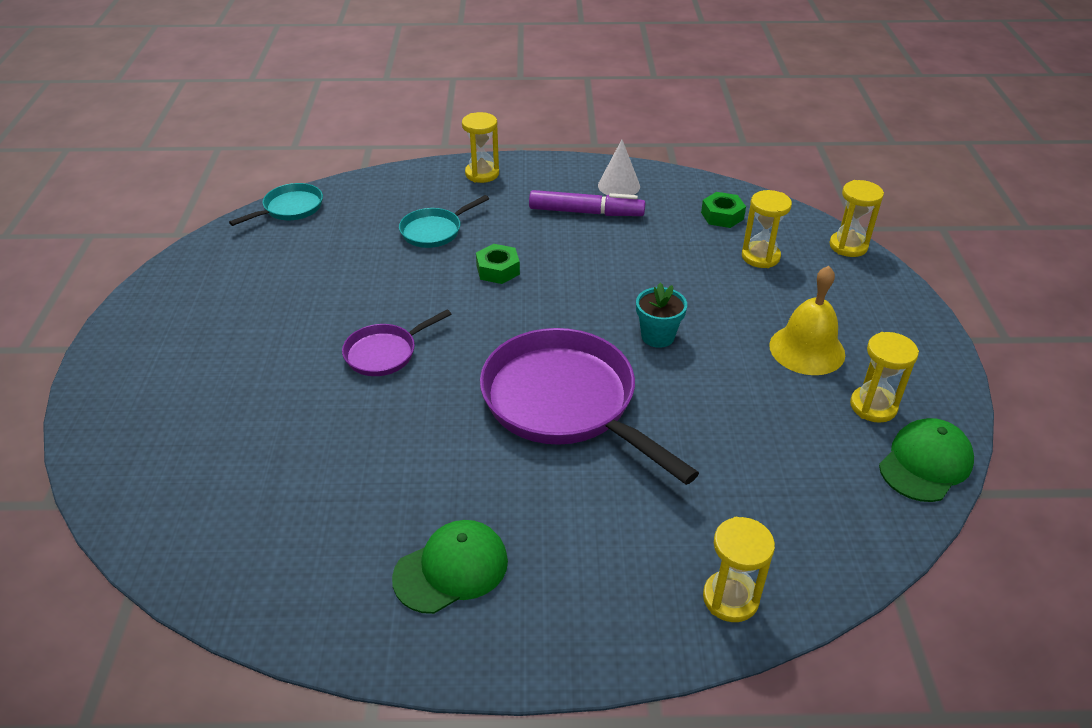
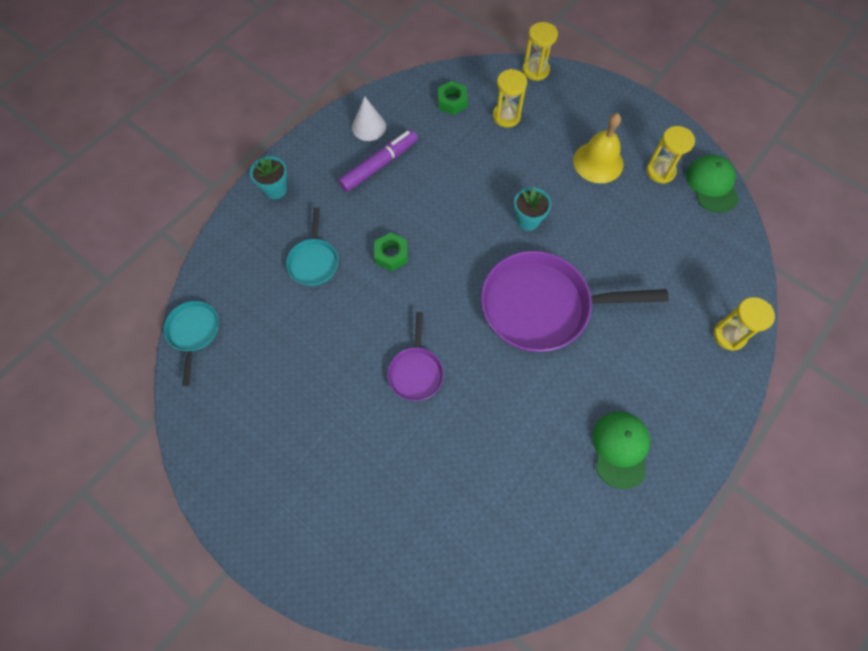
camera: 50 degrees left, 25 degrees up
(482, 174) = (275, 189): yellow hourglass -> turquoise flower pot

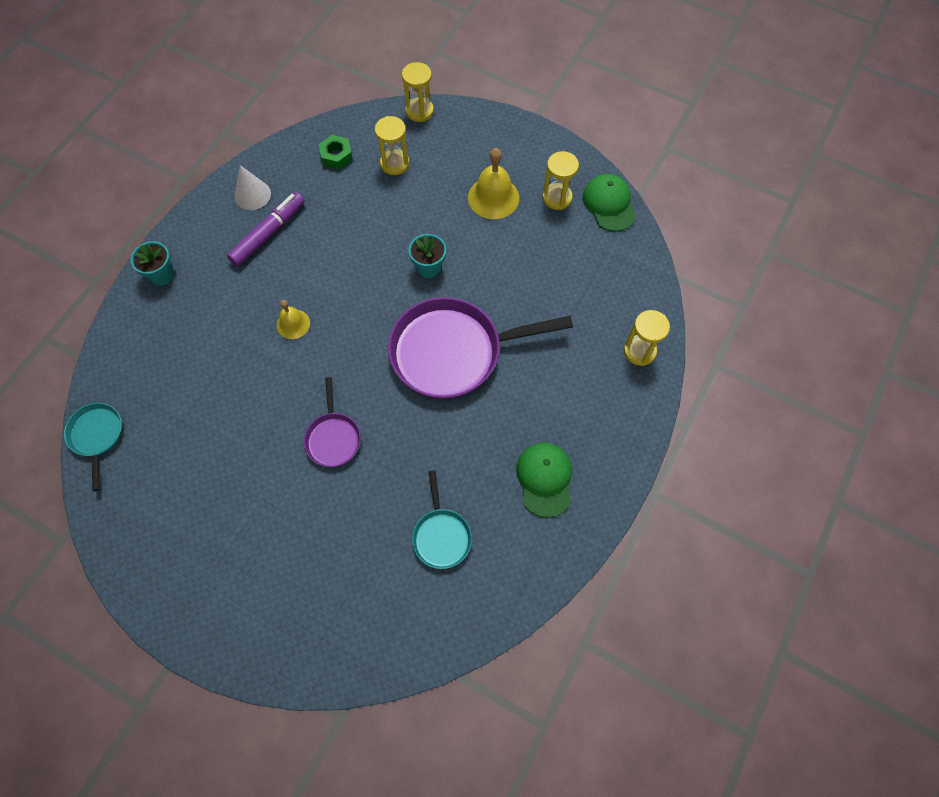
camera: 10 degrees left, 0 degrees up
(314, 261) = (213, 343): turquoise pan -> turquoise pan (441, 535)
(391, 255) = (293, 324): green nut -> yellow bell

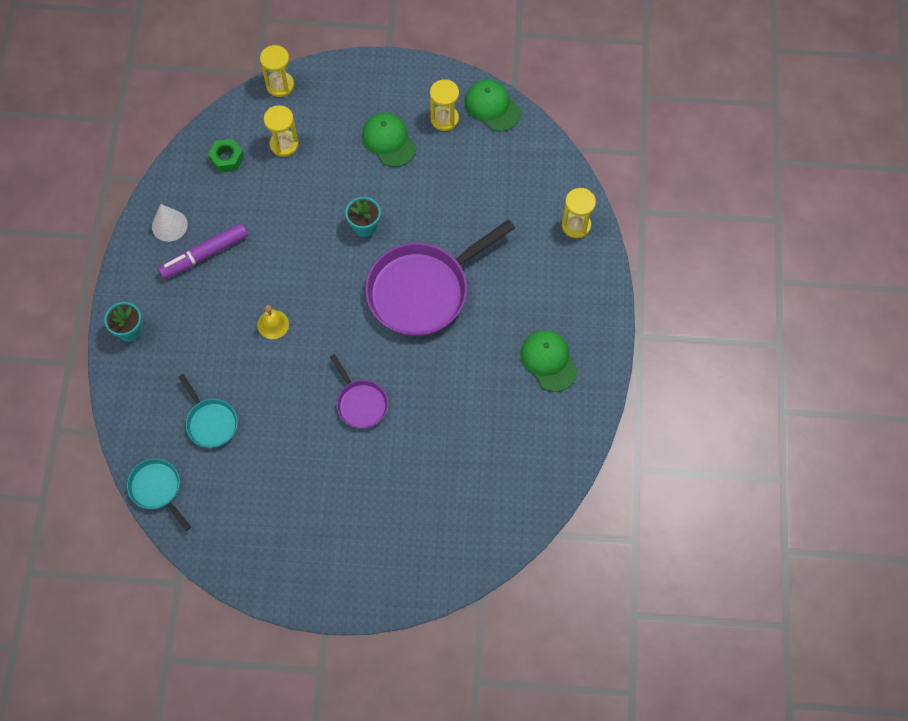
camera: 25 degrees left, 0 degrees up
(268, 233) = (205, 255): purple marker -> purple marker turned 135 degrees counterclockwise
(441, 535) = (489, 439): turquoise pan -> turquoise pan (210, 422)
(493, 197) = (389, 141): yellow bell -> green cap

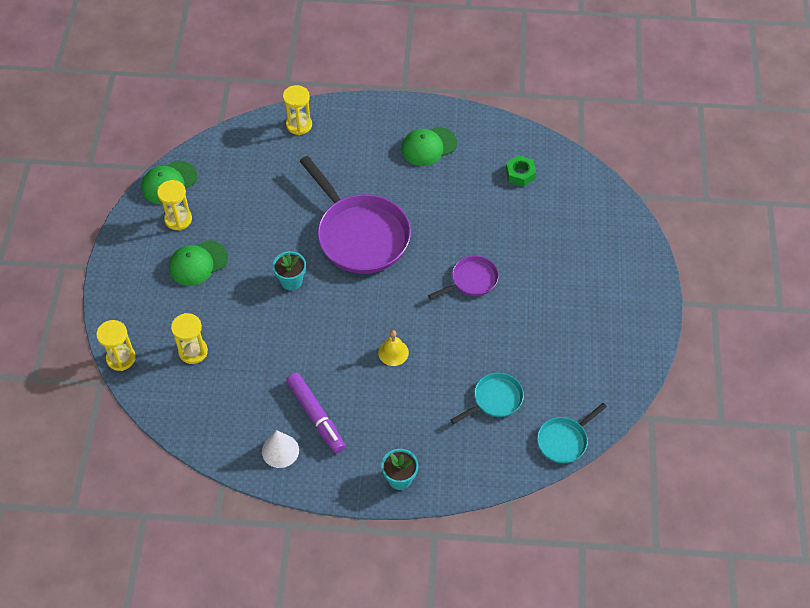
camera: 90 degrees left, 10 degrees down
(226, 158) = (204, 402): green nut -> green nut (520, 174)

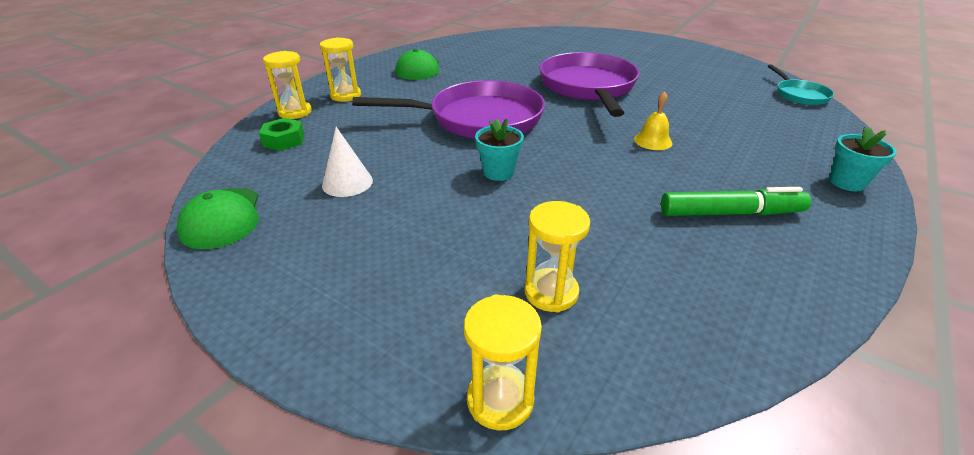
camera: 60 degrees left, 20 degrees down
(178, 219) = (293, 229): yellow hourglass -> yellow hourglass (345, 95)
(198, 263) = (390, 235): green cap -> none
(280, 451) = (789, 260): white cone -> white cone (347, 182)
(316, 416) = (730, 213): purple marker -> green marker
(471, 280) = (588, 87): purple pan -> purple pan, size x2.04
(495, 399) = (740, 110): turquoise pan -> none
(520, 174) = (495, 48): green nut -> green nut (284, 140)

